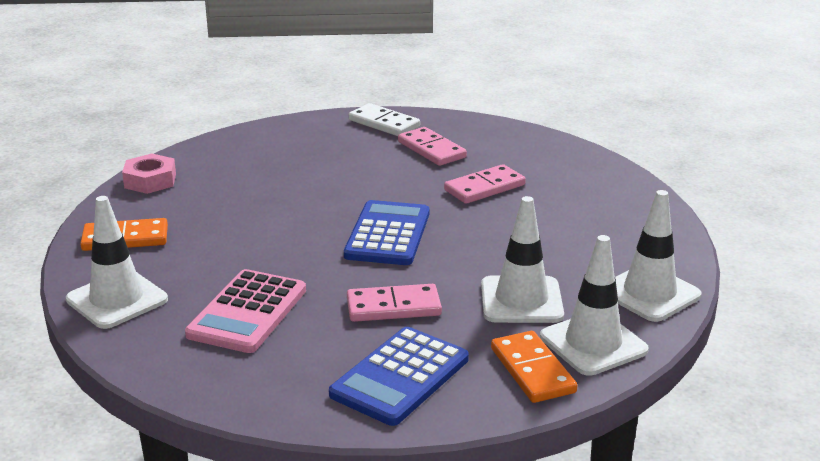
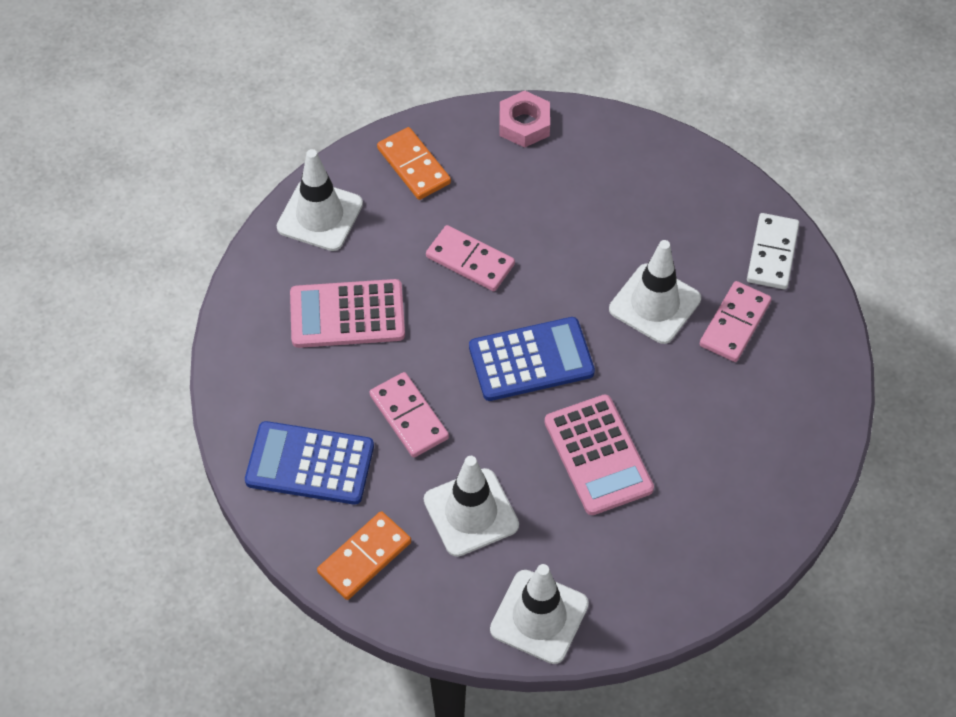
camera: 65 degrees right, 30 degrees up
(484, 188) = (675, 405): pink domino -> pink domino (470, 261)
(506, 229) = (598, 455): none -> pink calculator
(593, 344) = (428, 592): white traffic cone -> white traffic cone (655, 304)

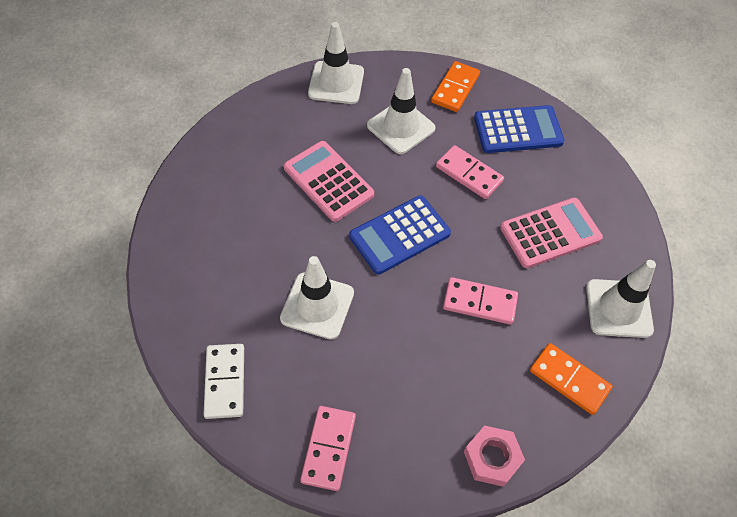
camera: 160 degrees right, 0 degrees up
(735, 324) = (247, 306): pink domino -> pink domino (328, 448)

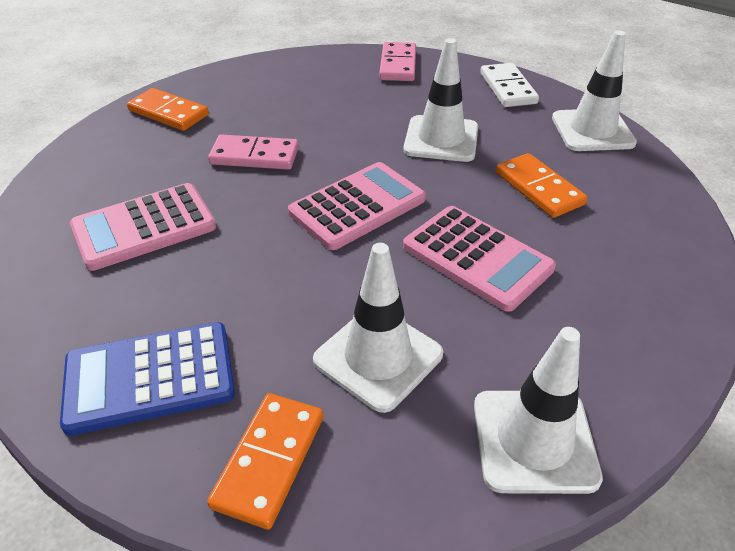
camera: 175 degrees right, 15 degrees down
(260, 236) = (538, 188): none -> orange domino
(399, 235) = (357, 206): blue calculator -> pink calculator
(469, 174) = (254, 290): pink domino -> none
(492, 458) = (255, 70): pink nut -> none
(618, 308) = (86, 165): white traffic cone -> white traffic cone (592, 131)

